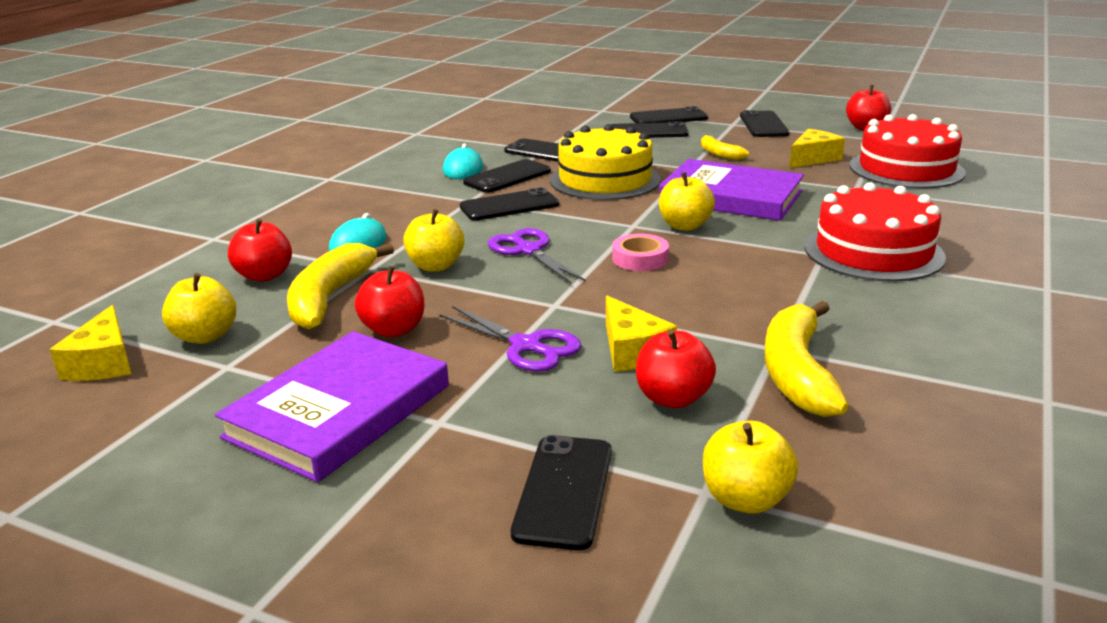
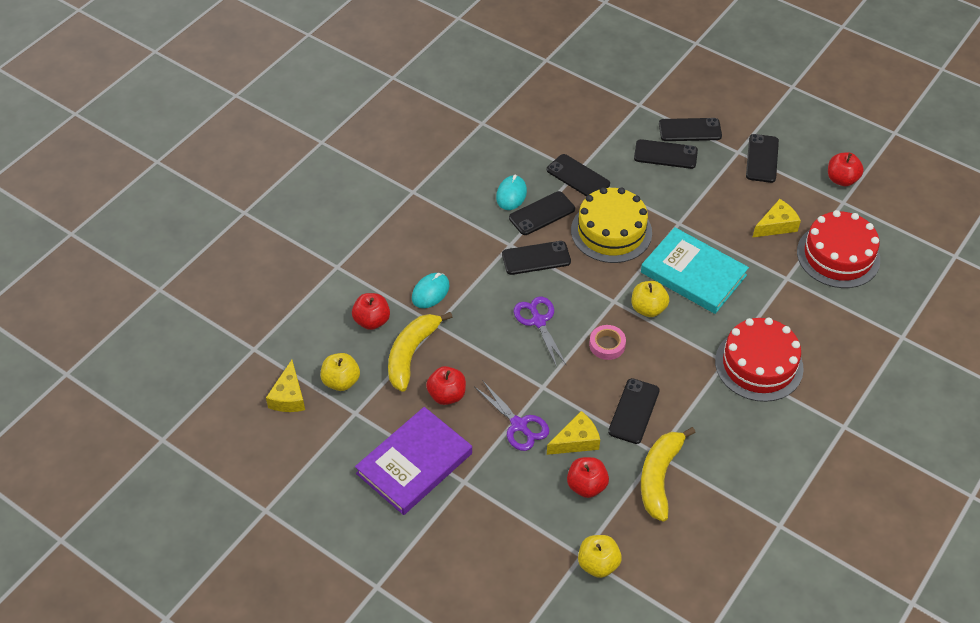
camera: 10 degrees right, 25 degrees up
(435, 266) = (477, 329): yellow apple -> none
(564, 491) = (516, 543): black phone -> black phone (634, 411)
(632, 351) = (576, 441): yellow cheese -> yellow cheese turned 105 degrees counterclockwise
(719, 154) = (708, 204): yellow banana -> none
(731, 197) = (693, 274): purple book -> turquoise book

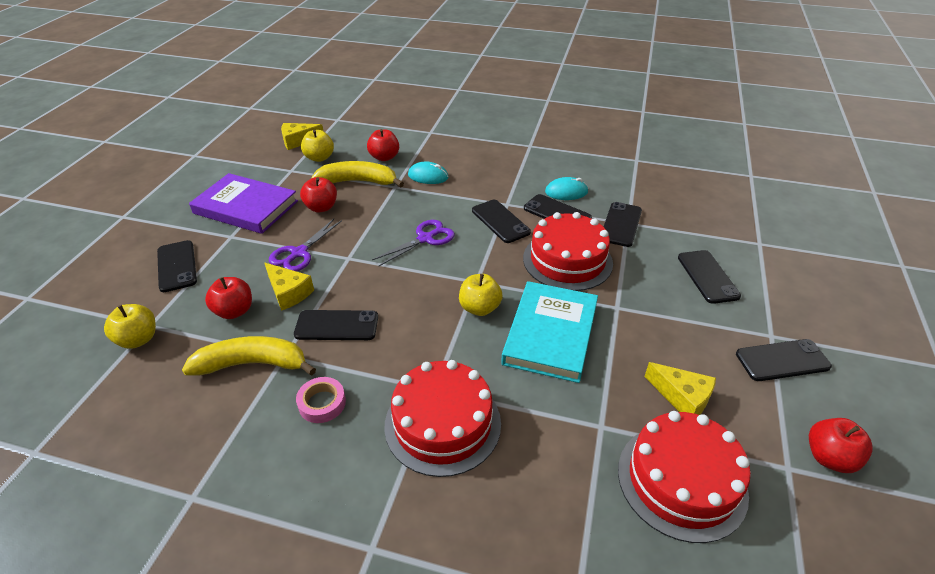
camera: 70 degrees right, 10 degrees down
(607, 345) = (416, 288): pink tape -> pink tape (322, 403)
(611, 231) = (567, 260): yellow cake -> red cake
(690, 130) = (763, 288): black phone -> black phone (177, 266)

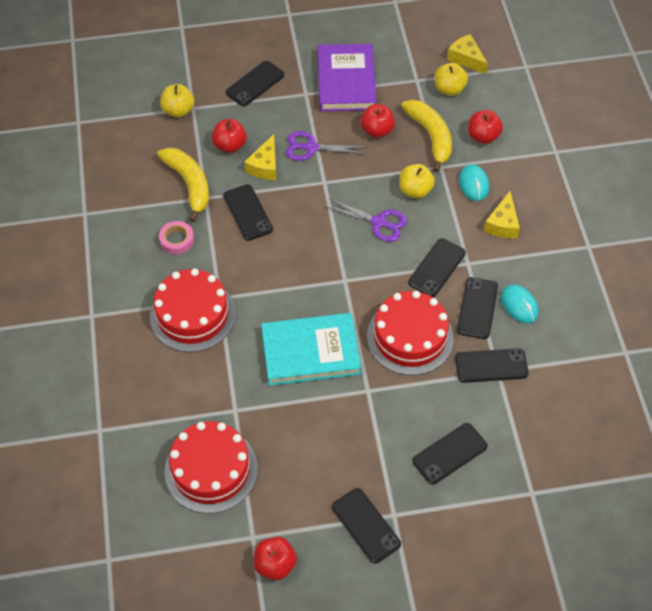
camera: 65 degrees right, 15 degrees up
(480, 308) = (314, 294): yellow apple -> yellow apple (415, 190)
(682, 397) = (288, 457): yellow cheese -> yellow cheese (502, 224)

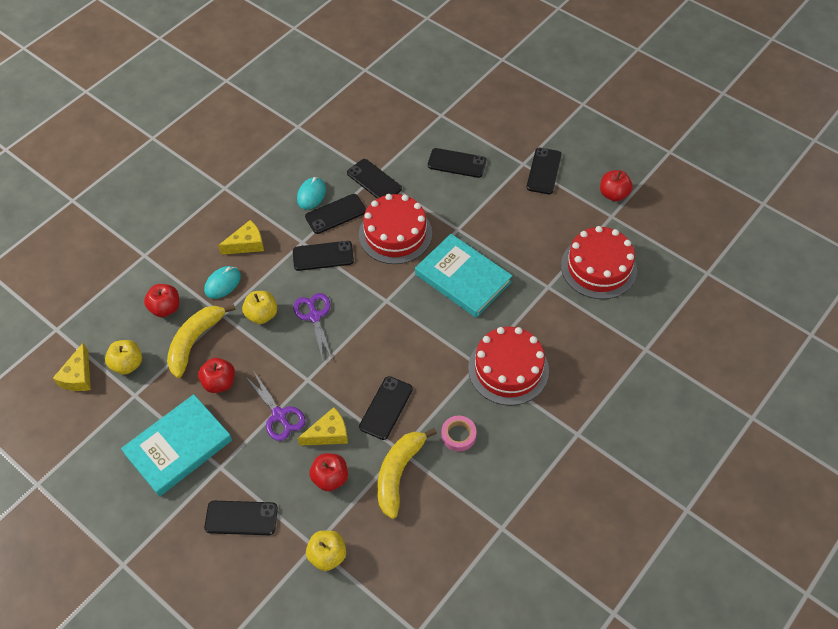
camera: 130 degrees left, 0 degrees up
(346, 81) = (178, 447): purple book -> turquoise book

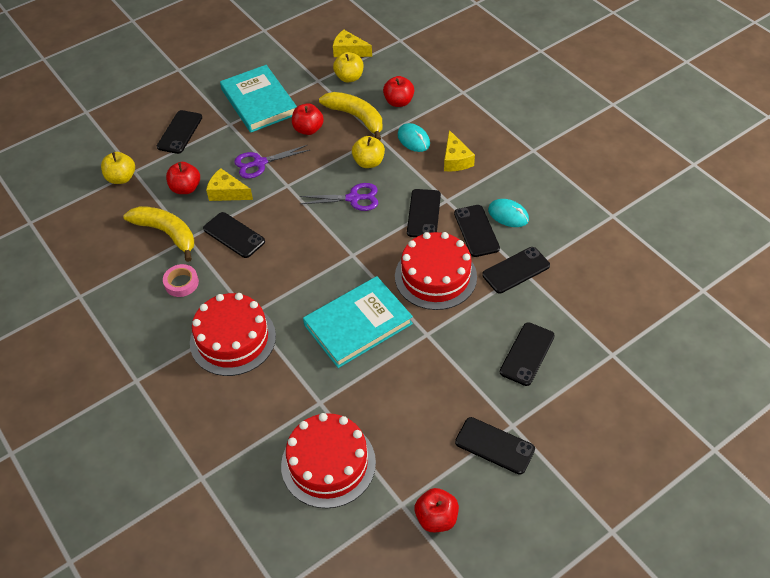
camera: 105 degrees right, 5 degrees down
(328, 434) = (227, 192): yellow cheese -> yellow cheese turned 120 degrees clockwise

